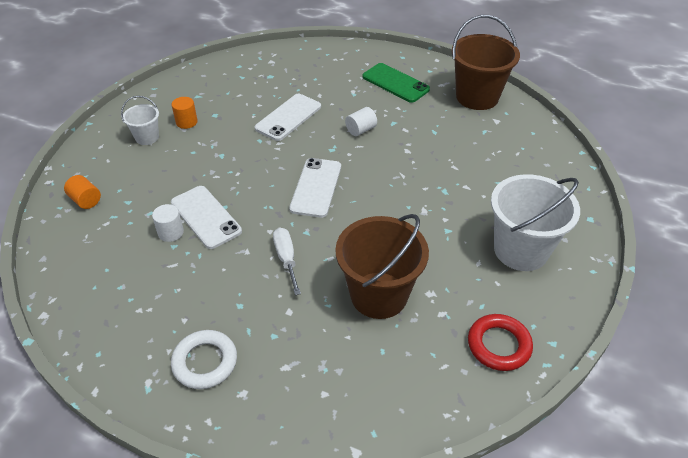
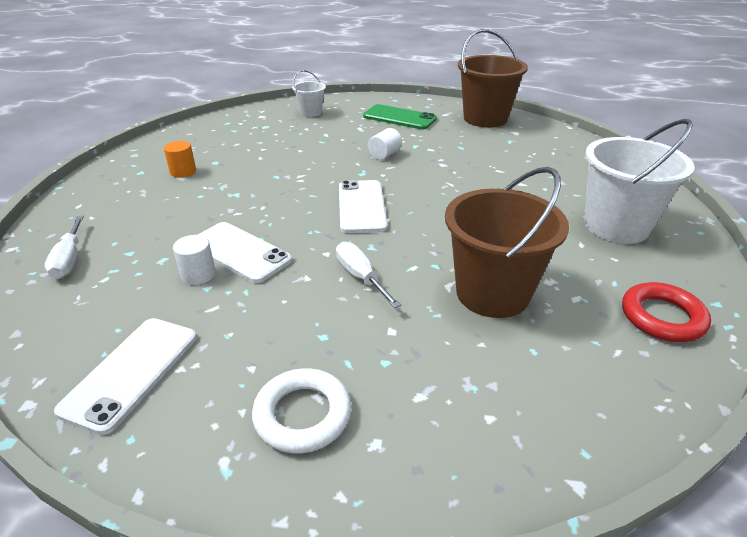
camera: 15 degrees left, 10 degrees down
(86, 200) = (69, 260): orange cylinder -> white screwdriver
(147, 137) = (137, 190): white bucket -> white bucket (311, 112)
(288, 117) = (300, 154): white phone -> white phone (131, 372)

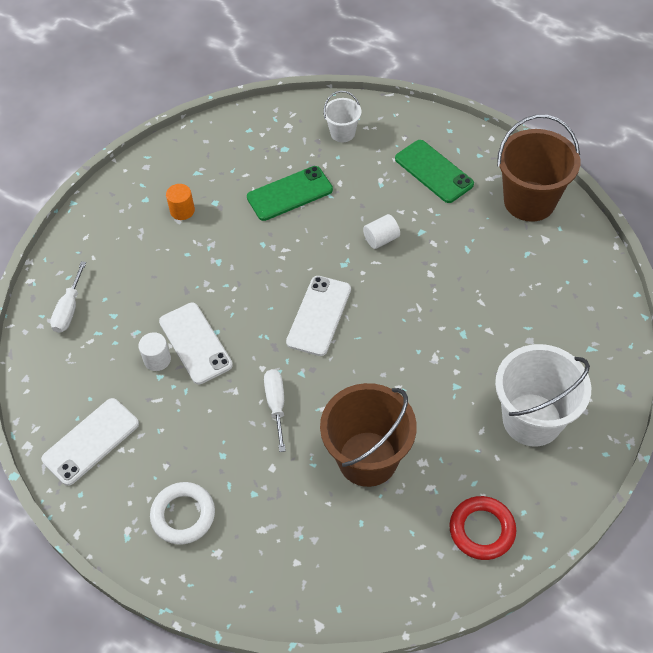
camera: 25 degrees right, 20 degrees up
(284, 146) = (290, 193): none -> green phone

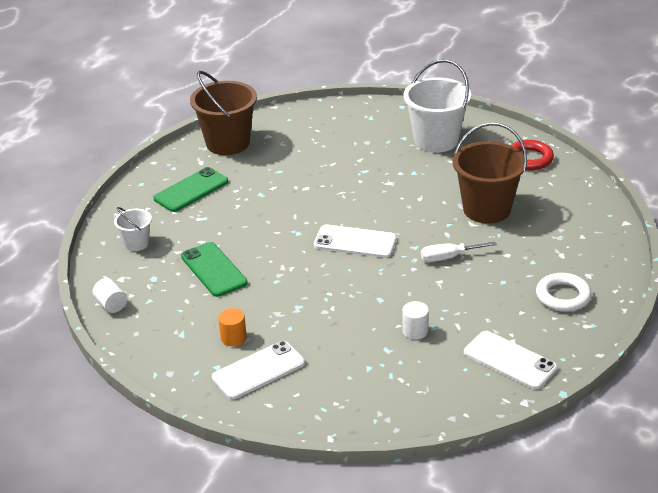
camera: 95 degrees left, 20 degrees down
(69, 309) = (365, 400): white screwdriver -> none
(195, 343) = (394, 310): white phone -> white phone (258, 370)
(381, 239) = (269, 214): white cylinder -> white cylinder (111, 305)

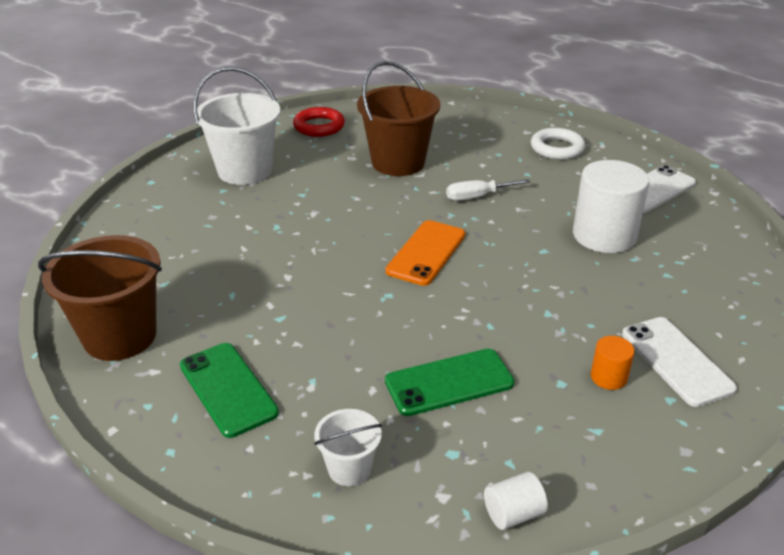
camera: 80 degrees left, 0 degrees up
(355, 242) = (426, 253): white phone -> orange phone
(415, 331) = (604, 235): white cylinder -> white cylinder, size x2.15
(448, 257) = (477, 197): white screwdriver -> white screwdriver turned 75 degrees clockwise

